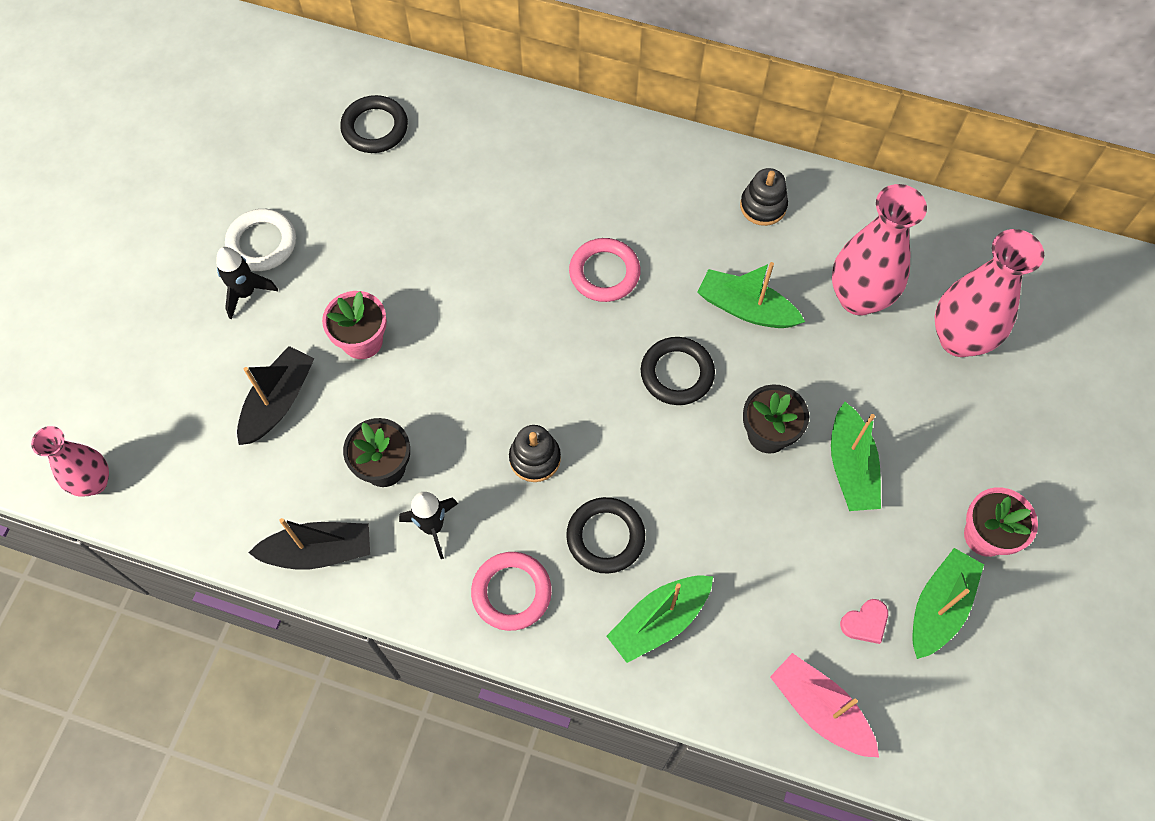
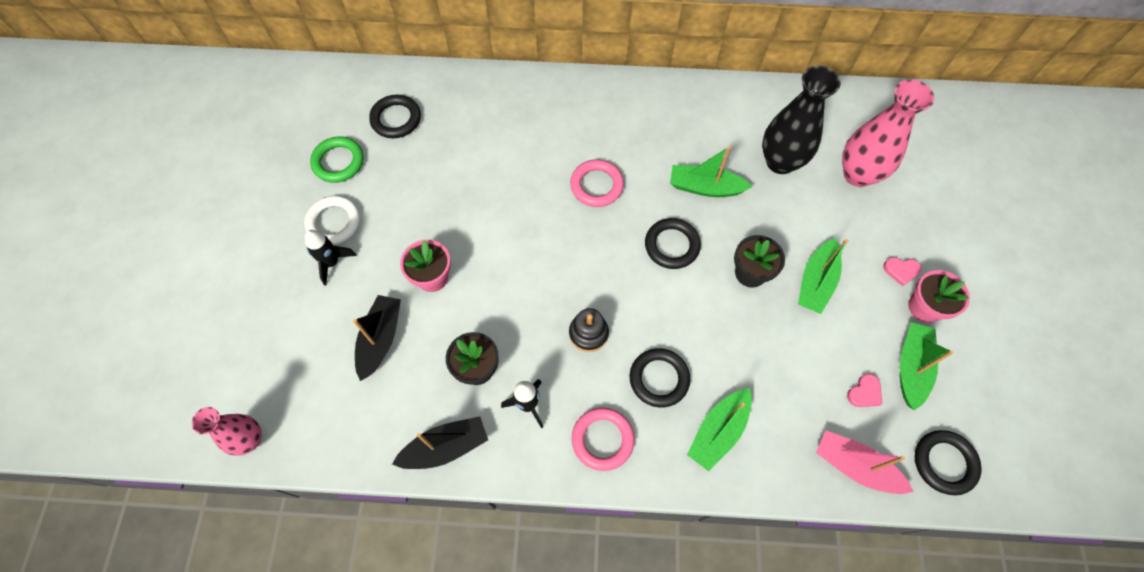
camera: 15 degrees left, 0 degrees up
(288, 167) = (338, 162): none -> green ring
(763, 206) = (693, 113): black stacking toy -> none
(851, 467) = (816, 282): green boat -> green boat turned 45 degrees clockwise
(858, 298) = (780, 162): pink vase -> black vase
(939, 737) = (944, 463): none -> black ring
(971, 480) = (901, 271): none -> pink heart

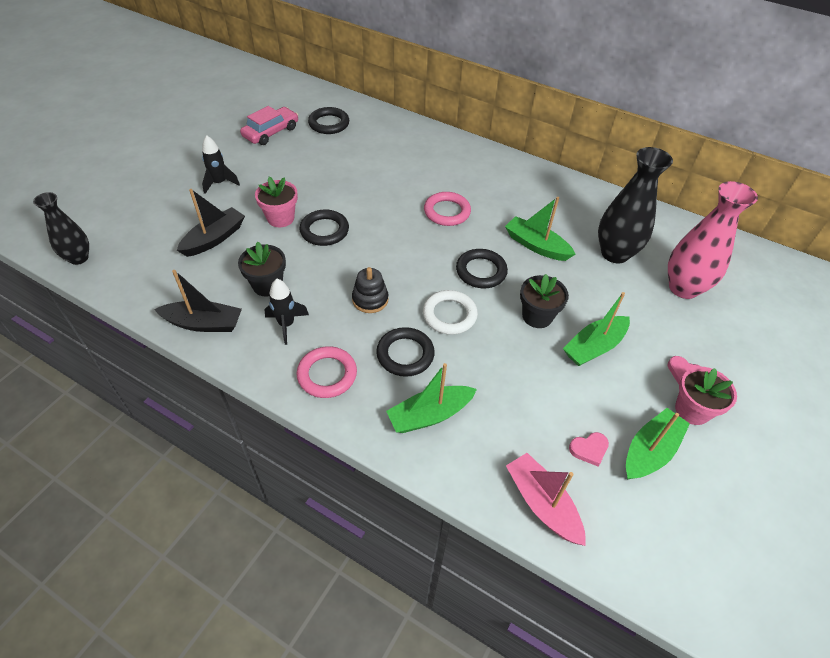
camera: 25 degrees right, 15 degrees down
(250, 439) = (79, 258): pink vase -> black vase
(334, 222) = (240, 162): white ring -> white ring (449, 315)
(338, 162) = (271, 132): green ring -> pink car
(944, 463) = (638, 546): black ring -> black ring (324, 231)

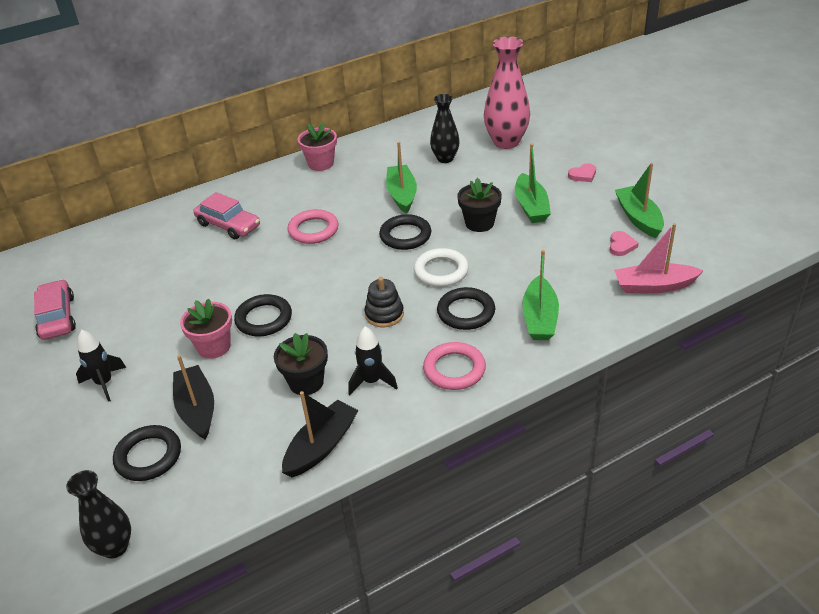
camera: 55 degrees left, 10 degrees down
(329, 124) = (94, 268): black ring -> black ring (148, 456)
(419, 163) = (228, 225): none -> pink car
(536, 246) = (402, 194): green boat -> green boat turned 105 degrees clockwise
(615, 253) = (445, 158): black vase -> black vase, size x0.63
(692, 410) = (616, 185): pink flower pot -> pink flower pot (321, 164)

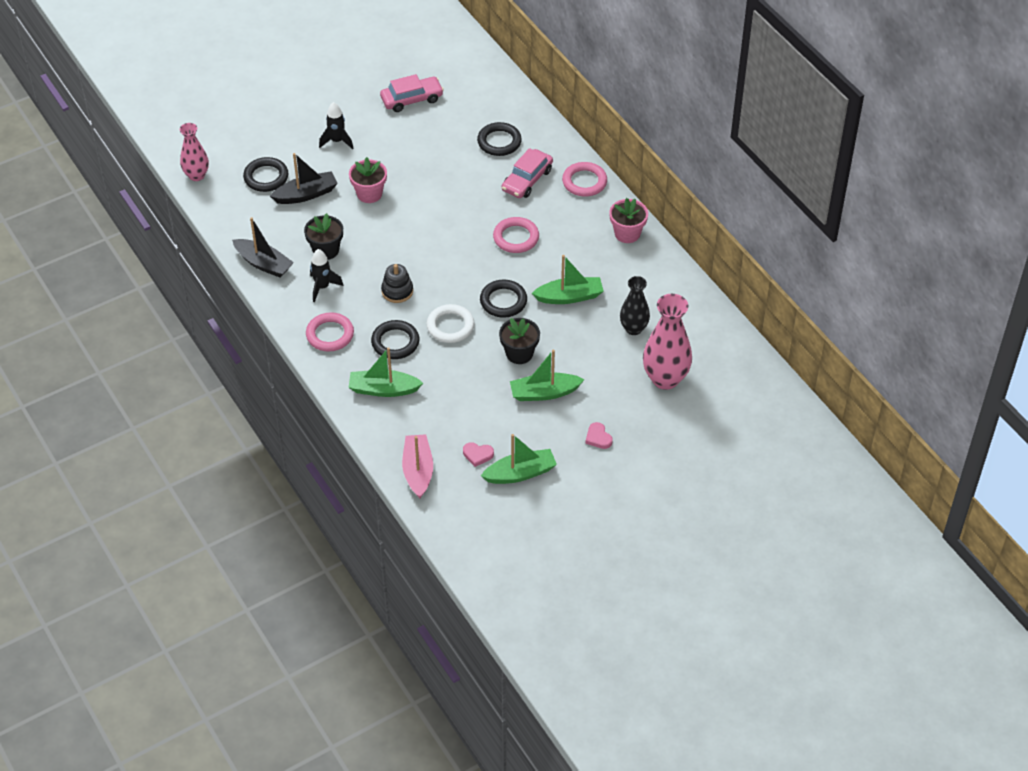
camera: 85 degrees right, 10 degrees up
(115, 547) = (196, 175): black vase -> pink vase
(243, 189) = (584, 182): none -> pink ring
(264, 319) = (398, 218): black ring -> black ring (499, 142)

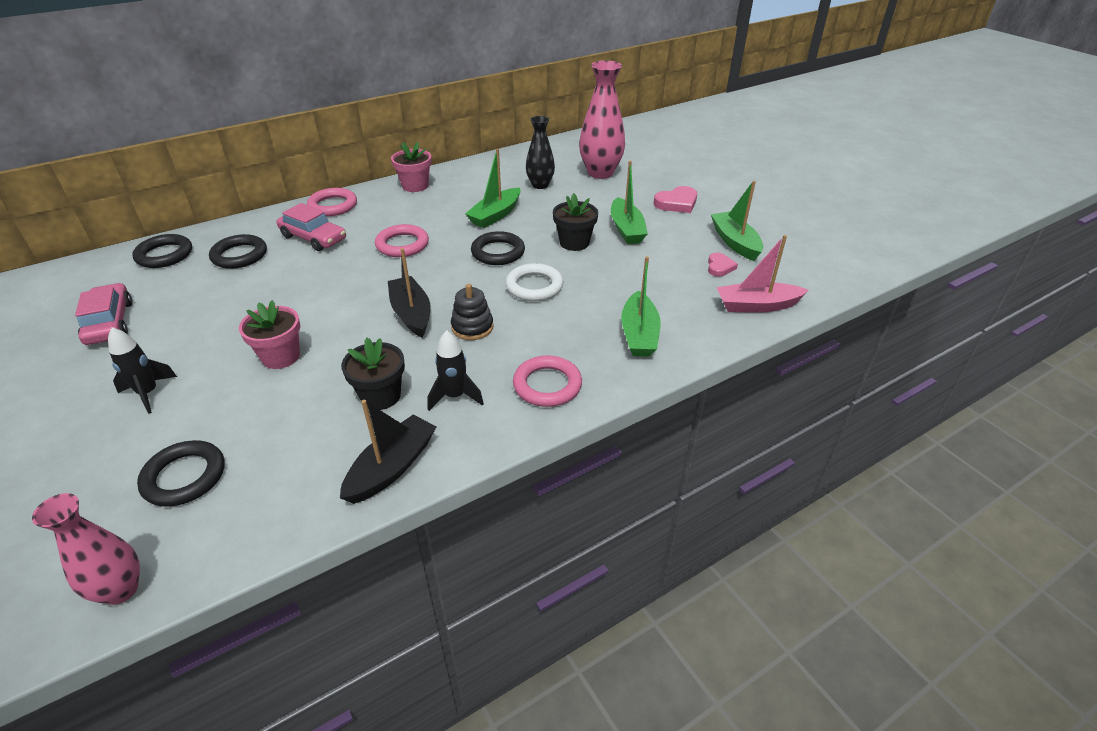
camera: 90 degrees left, 10 degrees down
(306, 194) = (251, 423): black boat -> black boat (411, 313)
(395, 342) = (560, 327): black ring -> black ring (164, 255)
(569, 296) = (495, 215): green boat -> green boat turned 135 degrees counterclockwise
(598, 437) = (677, 203): pink heart -> pink heart, size x1.56

